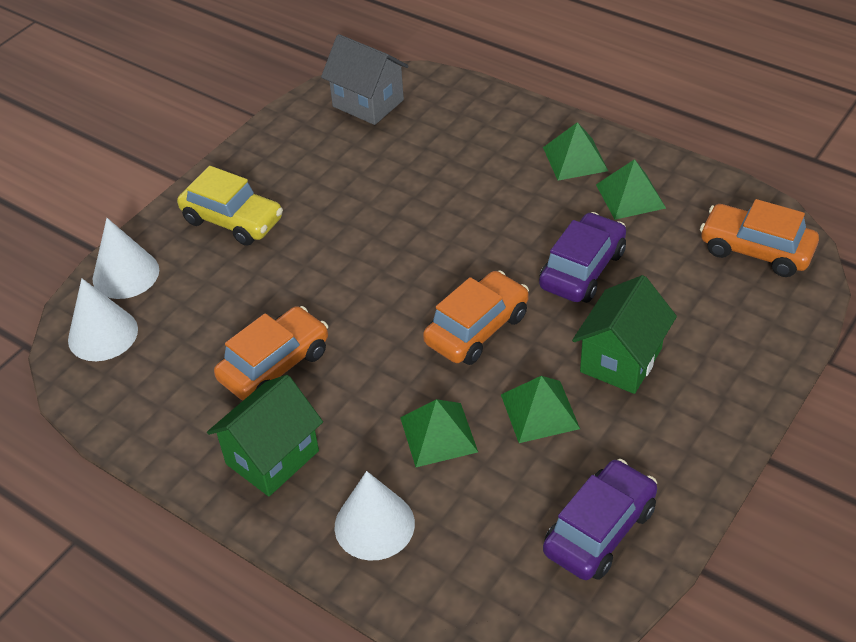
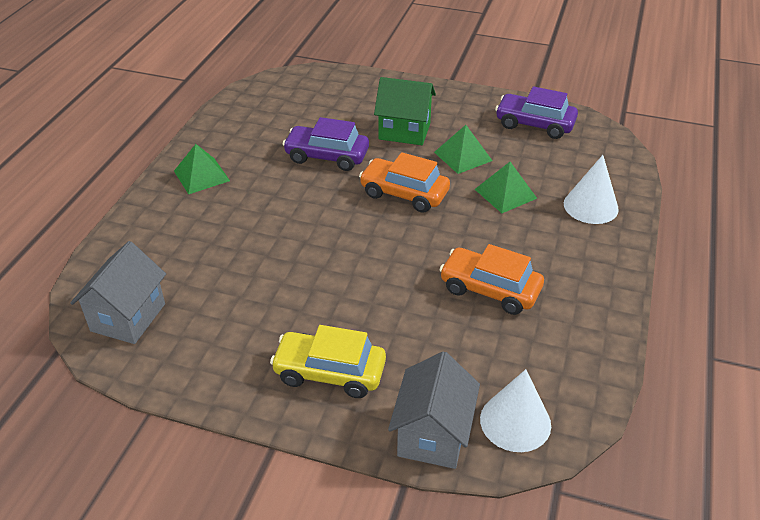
camera: 110 degrees left, 5 degrees down
(126, 274) = (433, 435): white cone -> grey house
(232, 220) = (329, 372): yellow car -> yellow car turned 90 degrees counterclockwise
(272, 457) = (572, 266): green house -> none
(630, 196) = (242, 145): green pyramid -> none
(756, 250) = (285, 92): orange car -> none

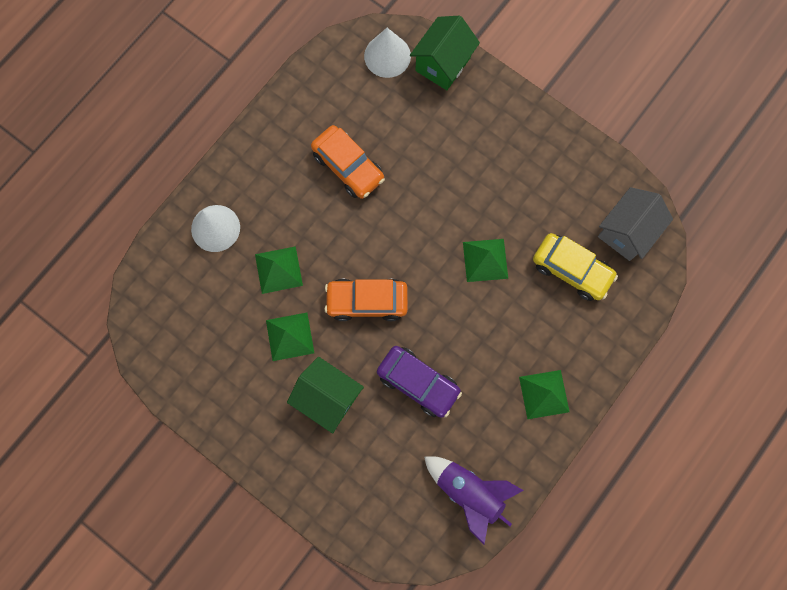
camera: 160 degrees left, 35 degrees up
(255, 111) = (469, 492): none -> purple rocket
(293, 252) = (485, 260): none -> green pyramid
(329, 372) = (492, 132): yellow car -> yellow car (571, 270)
(404, 193) = (367, 301): orange car -> orange car turned 135 degrees clockwise
(433, 435) = (442, 64): grey house -> green house
(534, 124) = (194, 362): purple car -> none

